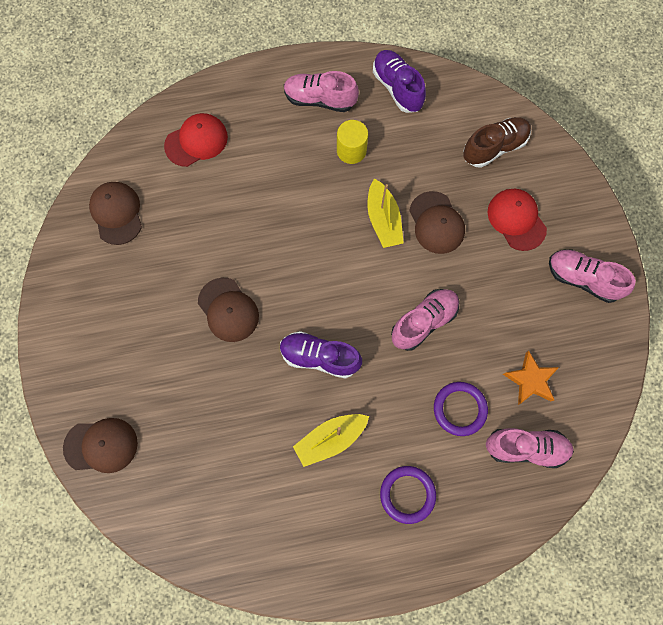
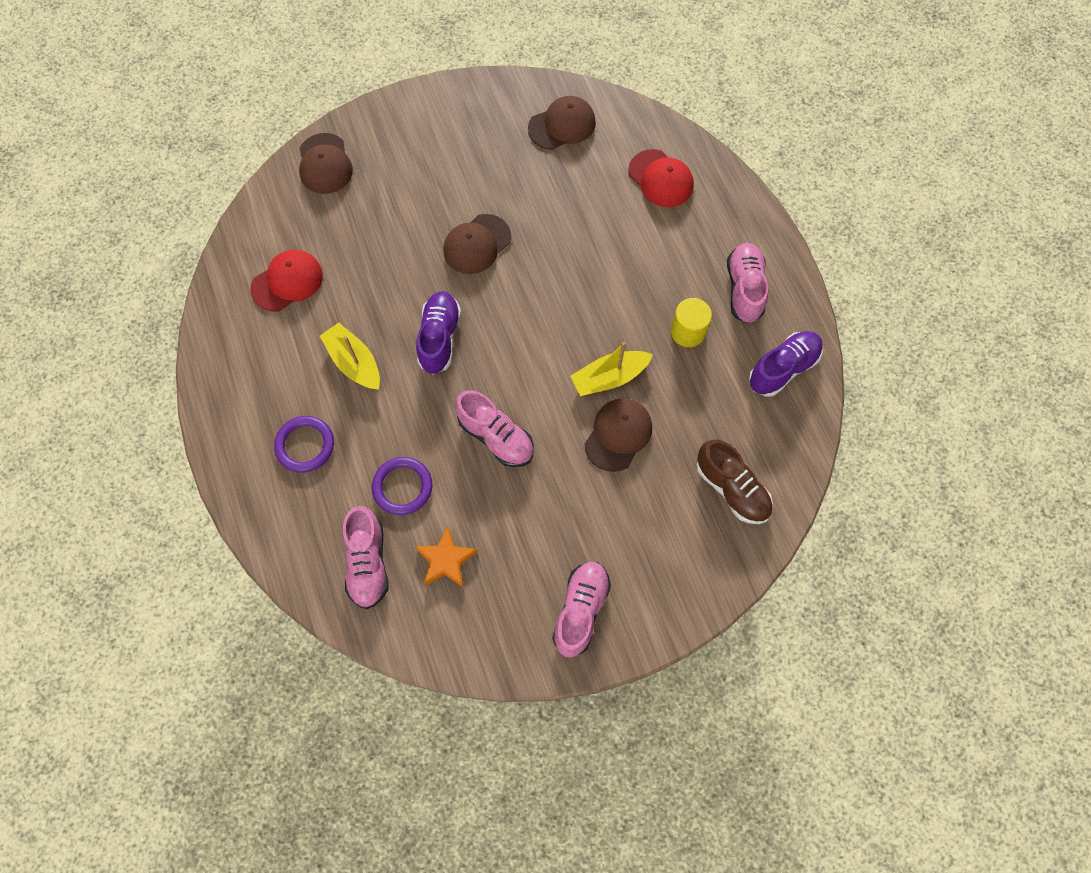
camera: 80 degrees right, 5 degrees down
(436, 223) = (618, 435): brown cap -> brown cap turned 150 degrees clockwise
(516, 220) = (641, 525): red cap -> red cap (287, 282)

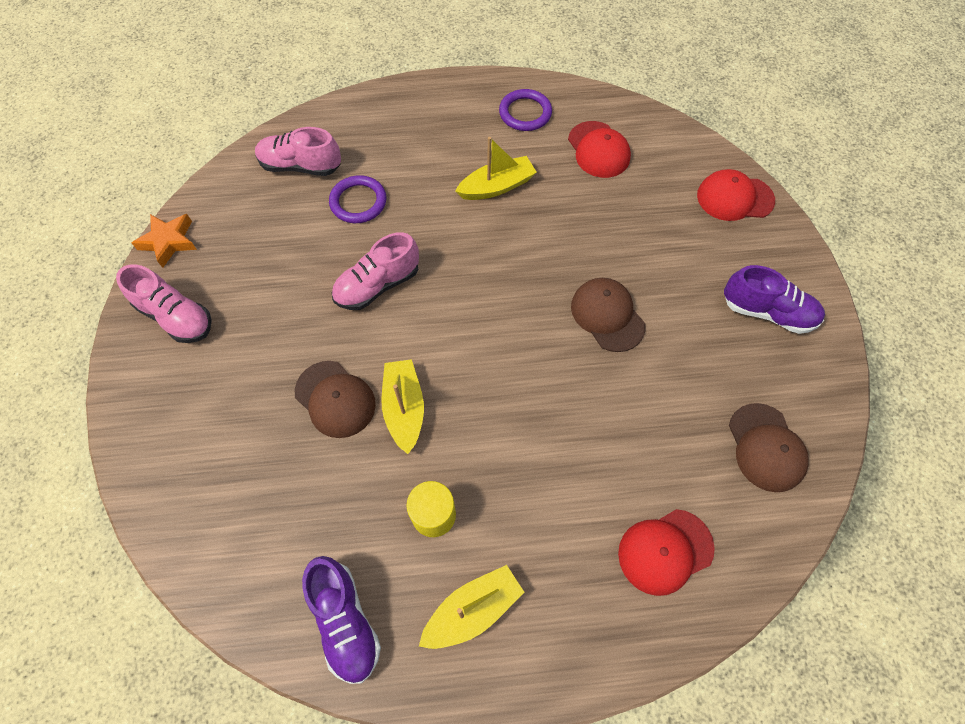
camera: 105 degrees right, 5 degrees down
(305, 445) = (426, 140): purple ring -> purple ring (525, 113)
(325, 164) = (734, 198): brown cap -> red cap
(439, 338) = (502, 259): purple shoe -> purple shoe (767, 312)
(446, 560) = (276, 221): orange star -> orange star (169, 241)
(732, 489) = (225, 501): brown shoe -> none
(744, 289) = (472, 610): pink shoe -> yellow boat

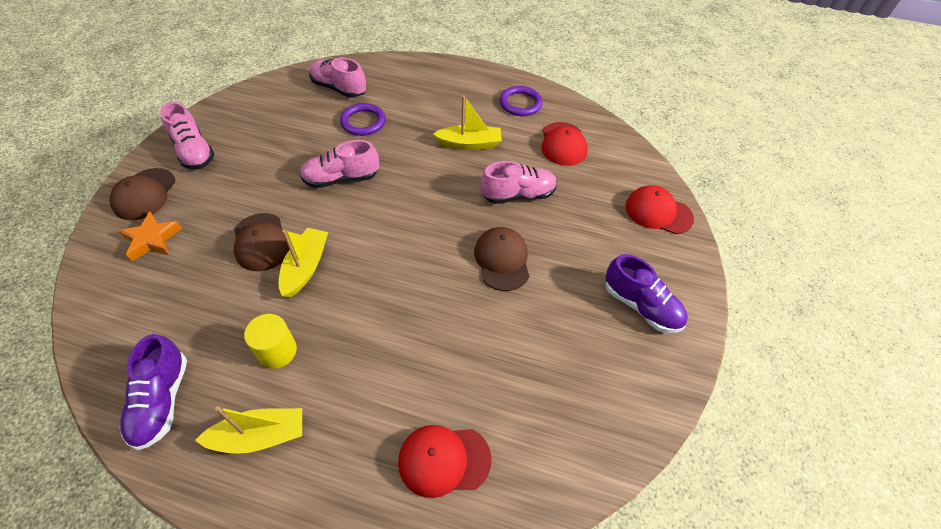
camera: 20 degrees right, 10 degrees down
(169, 241) = (222, 105): orange star -> orange star (152, 240)
(583, 231) = (518, 195): none -> pink shoe
(766, 447) = (581, 413): brown cap -> brown cap (144, 194)

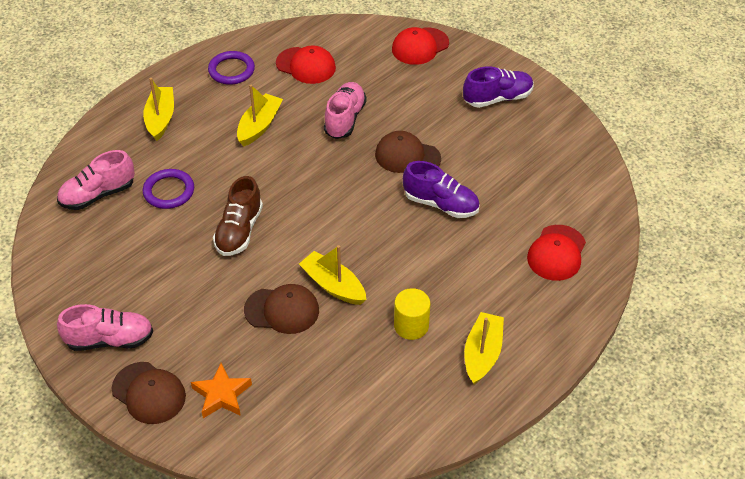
camera: 60 degrees left, 5 degrees down
(162, 401) = (416, 412): purple shoe -> purple shoe (441, 204)
(341, 179) = (239, 231): pink shoe -> brown shoe
(438, 88) = (160, 118): none -> yellow boat

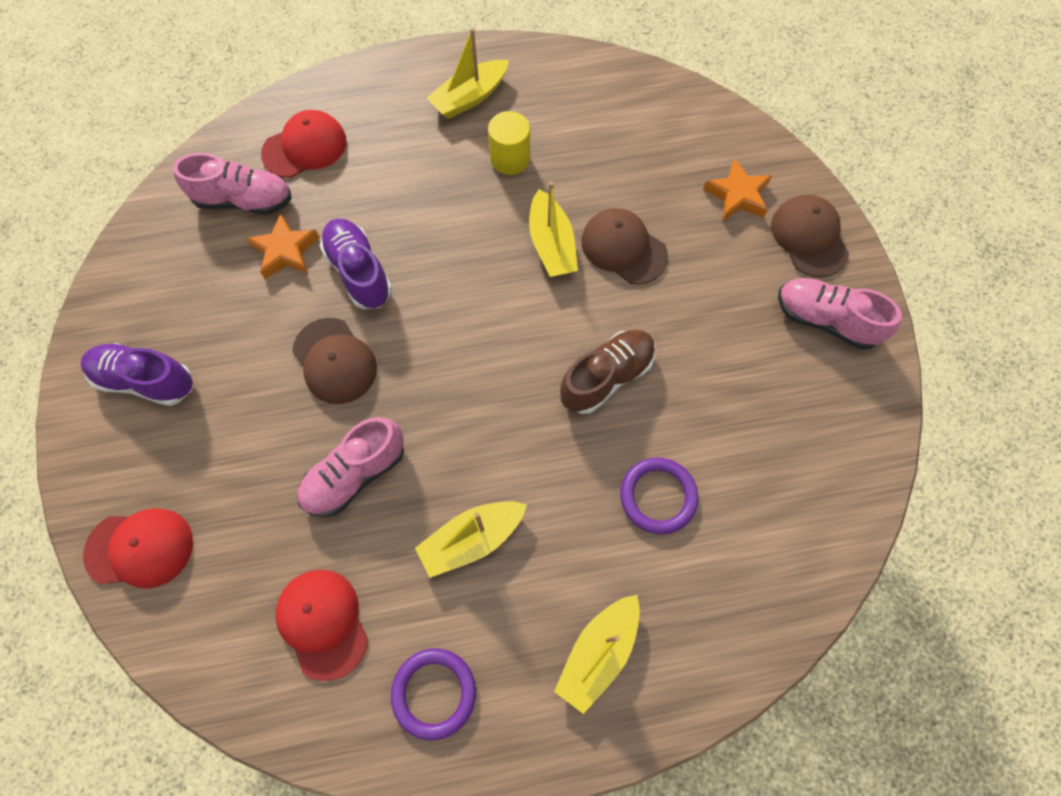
camera: 145 degrees left, 20 degrees up
(98, 195) = (754, 552): pink shoe -> pink shoe (244, 200)
(497, 191) = (286, 251): none -> orange star

